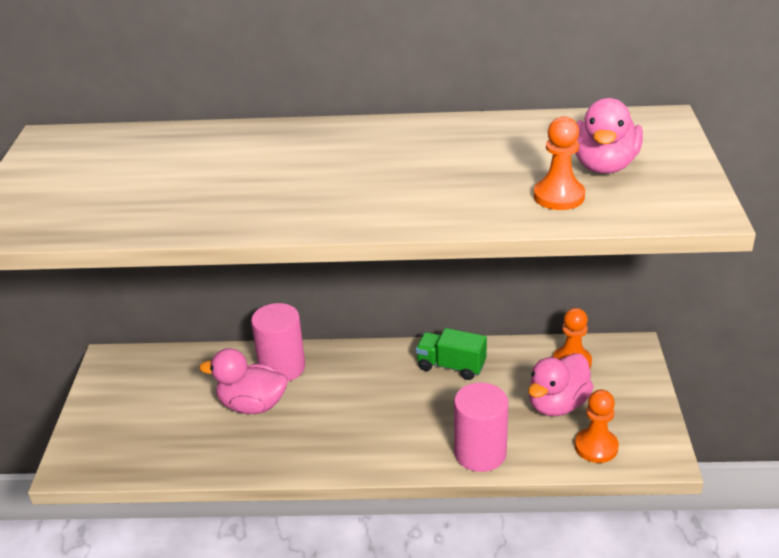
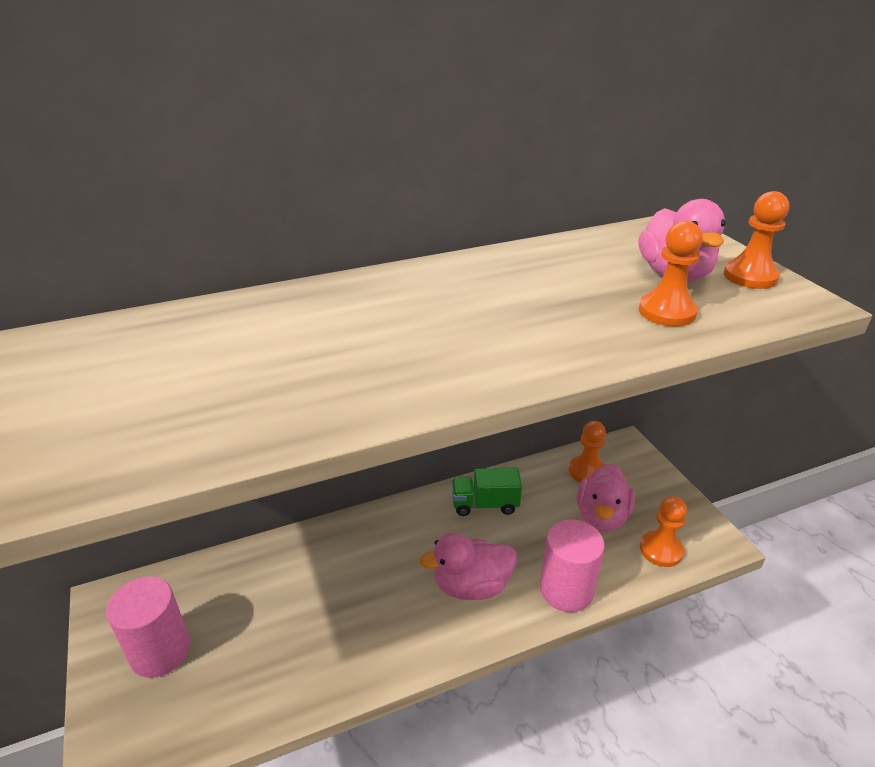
camera: 25 degrees left, 0 degrees up
(252, 405) = (305, 607): pink duck -> pink duck (471, 586)
(282, 368) = (317, 553): pink cylinder -> pink cylinder (160, 651)
(676, 179) = (750, 276): none -> orange pawn

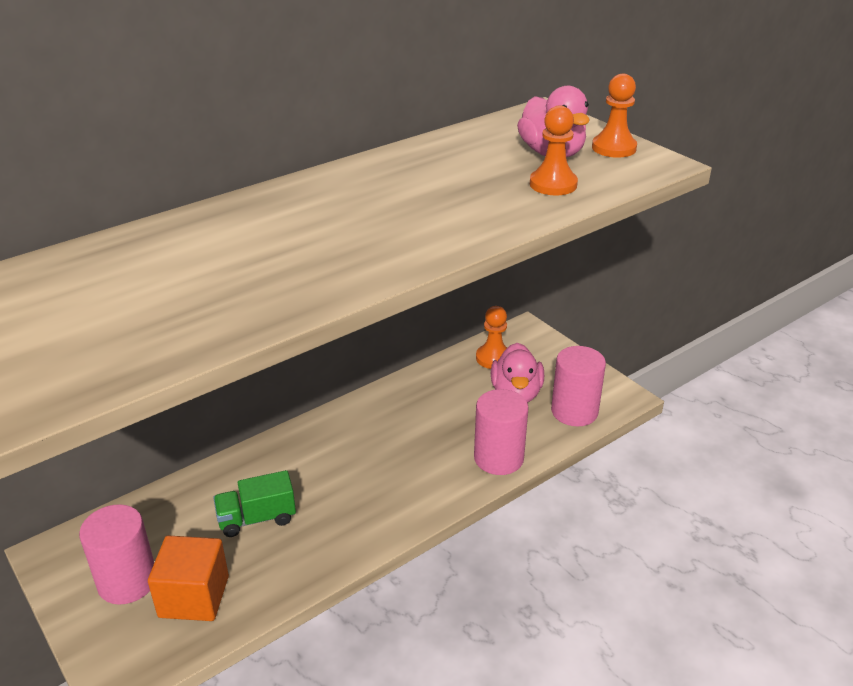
camera: 15 degrees left, 0 degrees up
(214, 686) = (194, 596): none -> orange cube
(471, 586) = (412, 471): pink duck -> none
(485, 504) = (405, 402): green truck -> green truck (257, 518)
(661, 550) = (574, 411): orange pawn -> pink cylinder

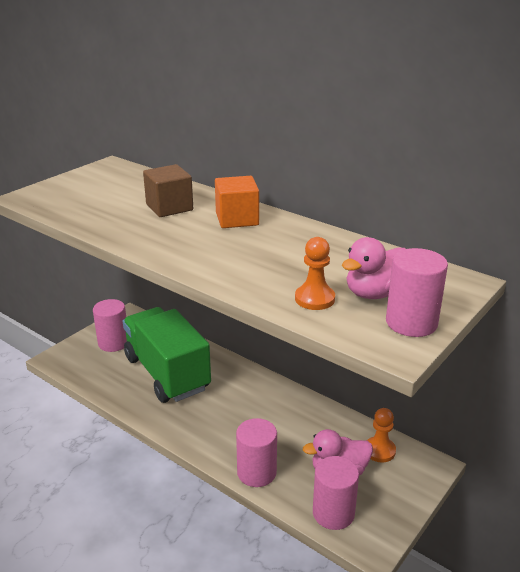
camera: 75 degrees right, 5 degrees down
(194, 596) = (106, 367): orange cube -> orange cube (237, 219)
(225, 249) = (169, 207): none -> brown cube
(257, 518) = (167, 373): green truck -> green truck, size x2.35
(614, 148) = (411, 323): orange pawn -> pink cylinder

